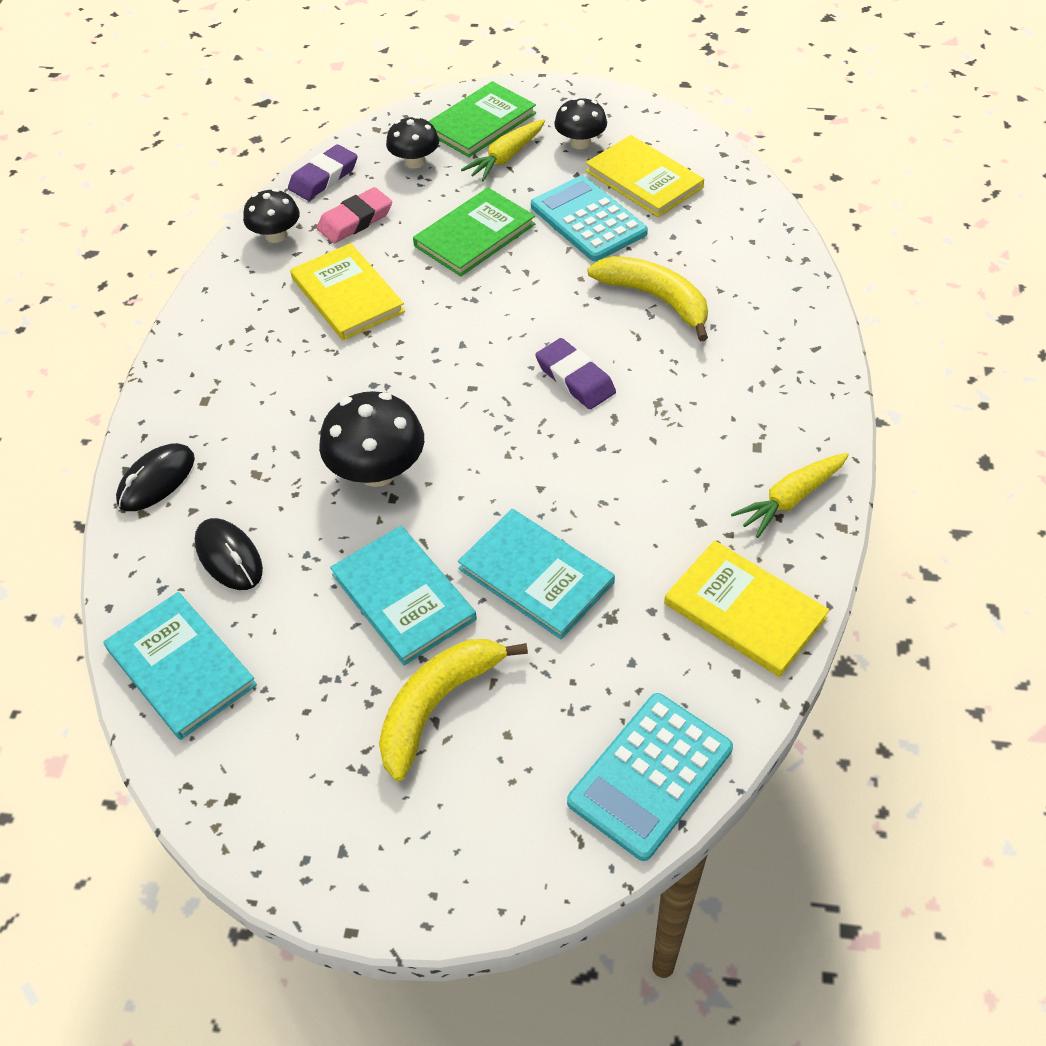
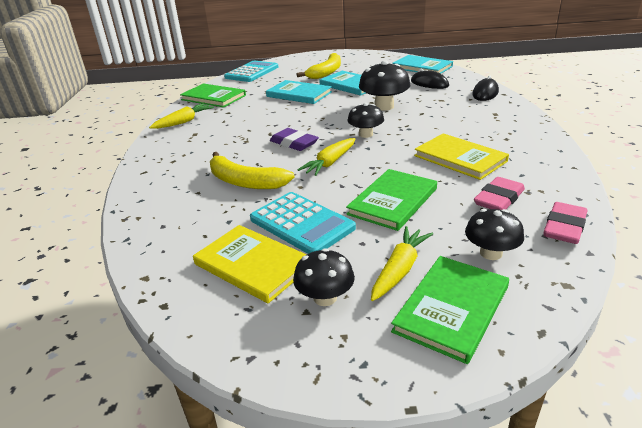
camera: 170 degrees right, 20 degrees down
(276, 235) = (551, 182): black mushroom -> black mushroom (365, 134)
(323, 177) = (564, 227): purple eraser -> pink eraser
(529, 318) = (330, 163): none -> yellow carrot
(744, 611) = (213, 97): yellow book -> green book

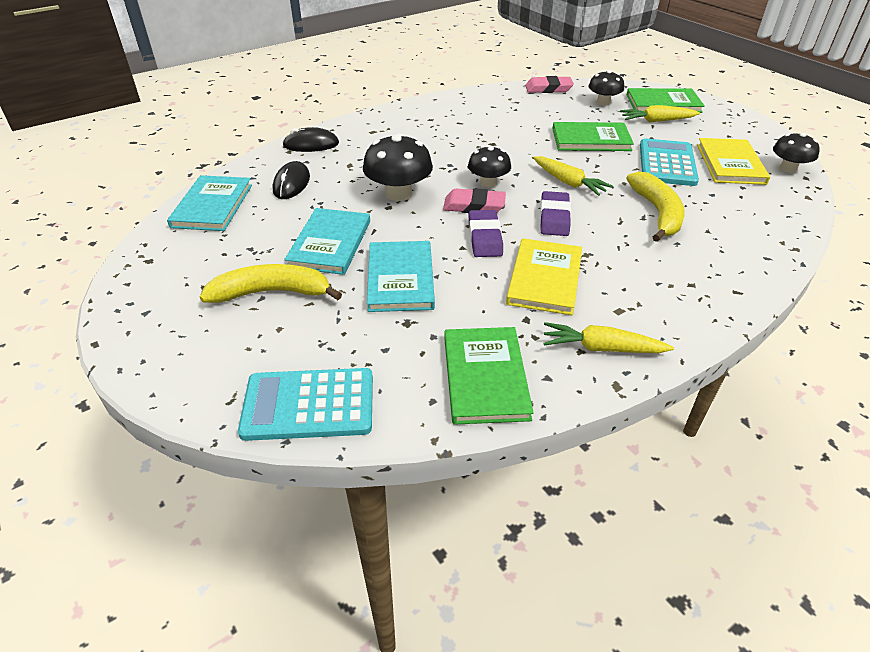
camera: 125 degrees left, 10 degrees up
(303, 118) = (485, 237): none -> purple eraser
(325, 297) = (712, 134): black mushroom -> black mushroom (788, 168)
(330, 163) = (568, 182): yellow carrot -> yellow carrot turned 45 degrees clockwise
(460, 158) = (491, 130): yellow book -> yellow book (544, 278)
(499, 199) = (538, 108): pink eraser -> pink eraser (474, 206)

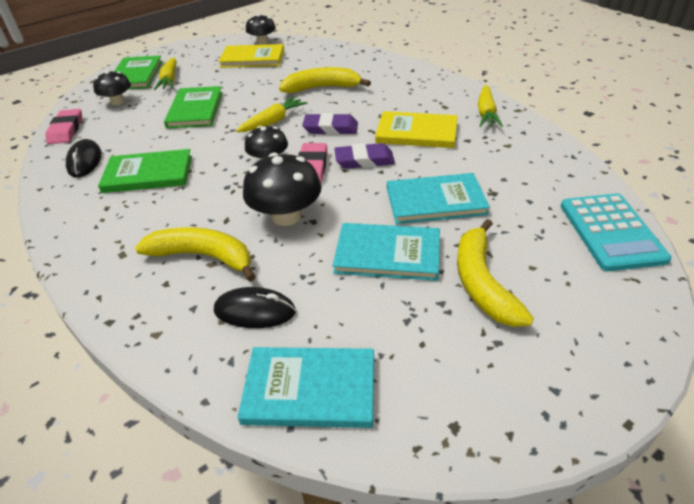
camera: 90 degrees left, 0 degrees up
(311, 145) = (142, 311): black mouse -> black mouse (85, 161)
(358, 161) = (203, 256): none -> yellow banana
(485, 377) = (536, 154): green book -> green book (148, 174)
(667, 163) = (247, 80): turquoise calculator -> none

